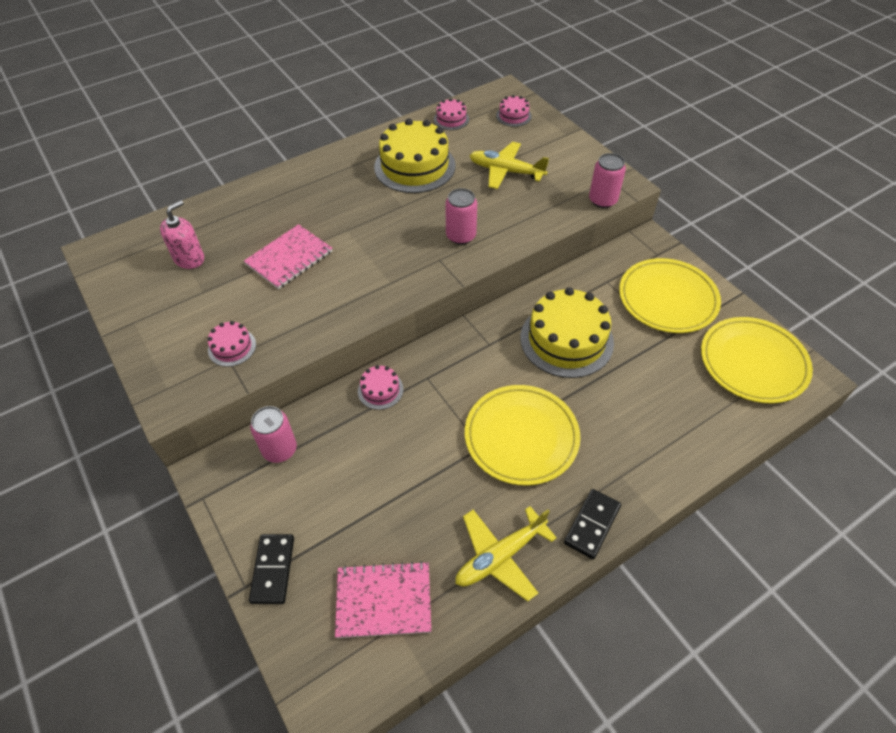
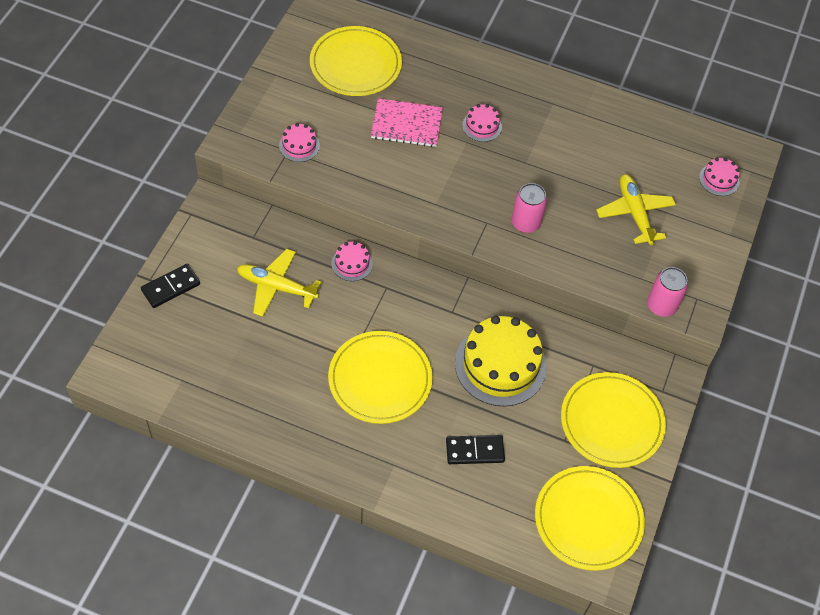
camera: 50 degrees right, 5 degrees up
(189, 259) = (355, 64): pink soap dispenser -> yellow plate
(280, 449) = (257, 233): pink can -> none
(383, 600) = (193, 363): pink notebook -> none
(414, 166) = (581, 143): yellow cake -> none
(451, 119) = (668, 135): pink cake -> pink cake (482, 126)
(500, 556) = (271, 416): yellow plane -> yellow plane (276, 287)
(592, 525) = (337, 463): black domino -> black domino (474, 451)

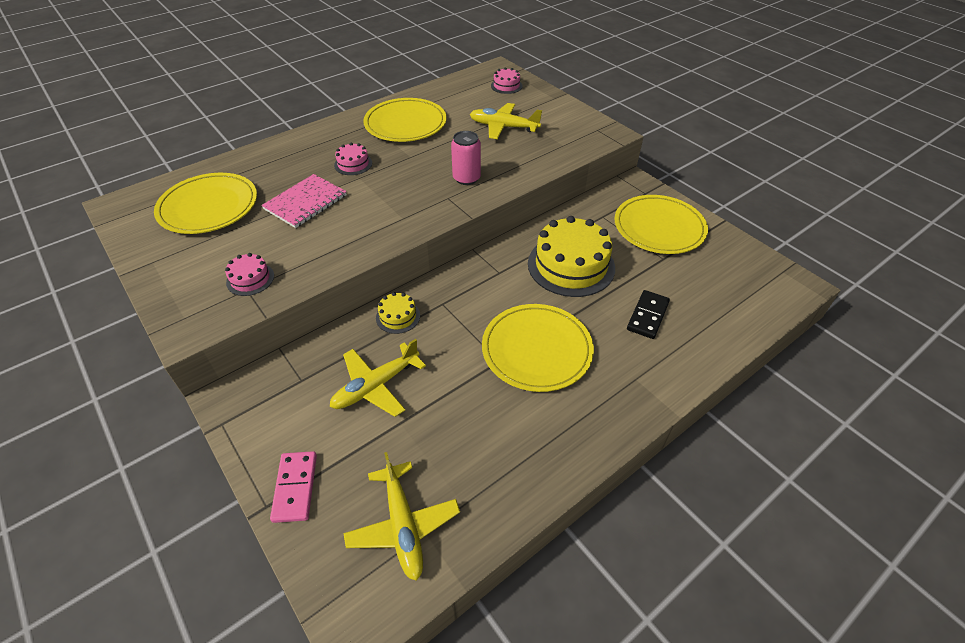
camera: 55 degrees left, 10 degrees down
(170, 287) = (295, 487): black domino -> pink domino
(179, 364) = (403, 525): none -> yellow plane
(352, 263) = (398, 316): pink cake -> yellow cake
(588, 519) = (744, 275): yellow plate -> yellow plate (405, 123)
(661, 306) = (593, 146): pink can -> none

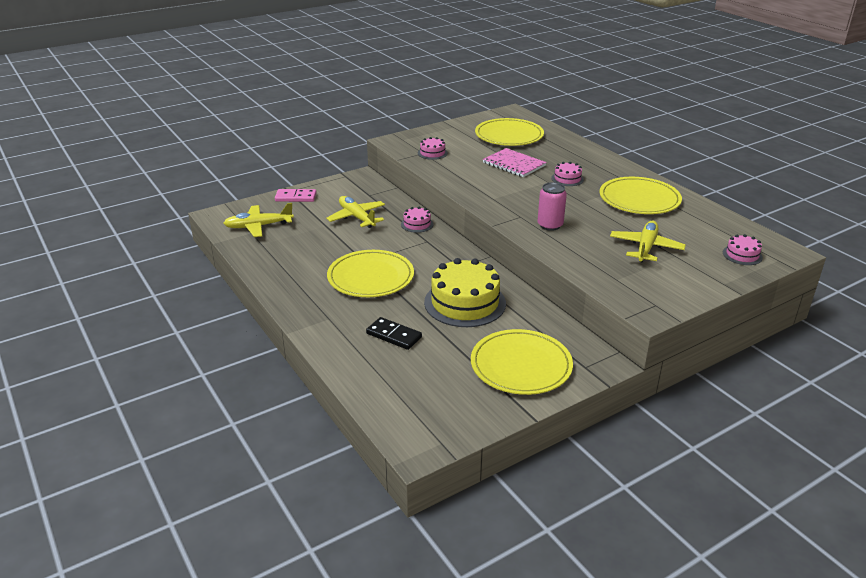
camera: 95 degrees right, 15 degrees down
(398, 316) = (417, 224): yellow cake -> pink cake

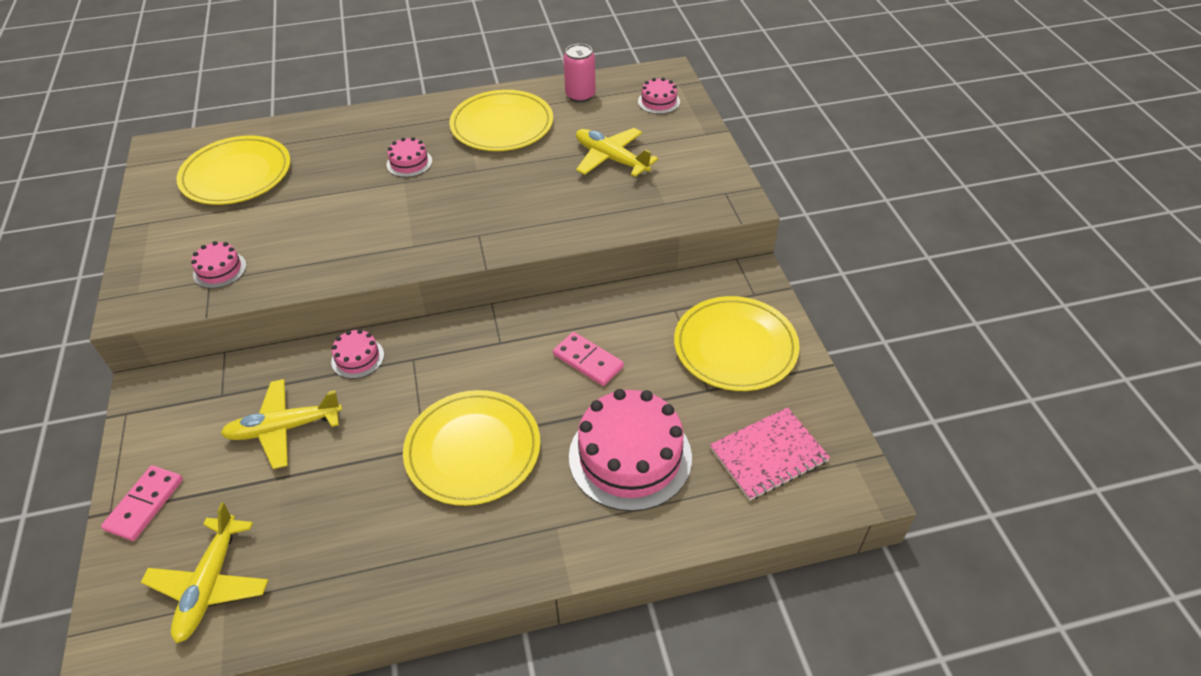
camera: 70 degrees left, 15 degrees up
(393, 335) = (630, 456): black domino -> pink cake
(465, 303) = (588, 361): yellow cake -> pink domino
(514, 164) = (329, 197): pink notebook -> pink notebook (768, 455)
(550, 225) = (517, 216): pink can -> pink can (580, 95)

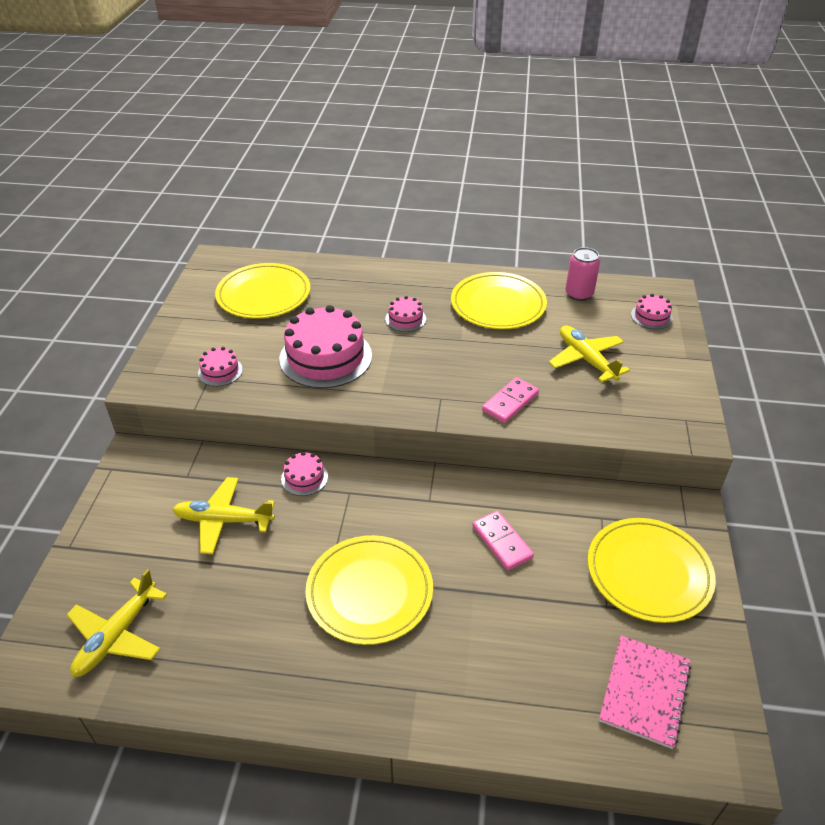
camera: 20 degrees right, 5 degrees down
(144, 504) = (95, 549): pink domino -> pink domino (510, 402)
(630, 456) = (508, 646): pink cake -> pink cake (325, 357)
(768, 455) = (645, 692): pink notebook -> pink notebook turned 60 degrees counterclockwise

